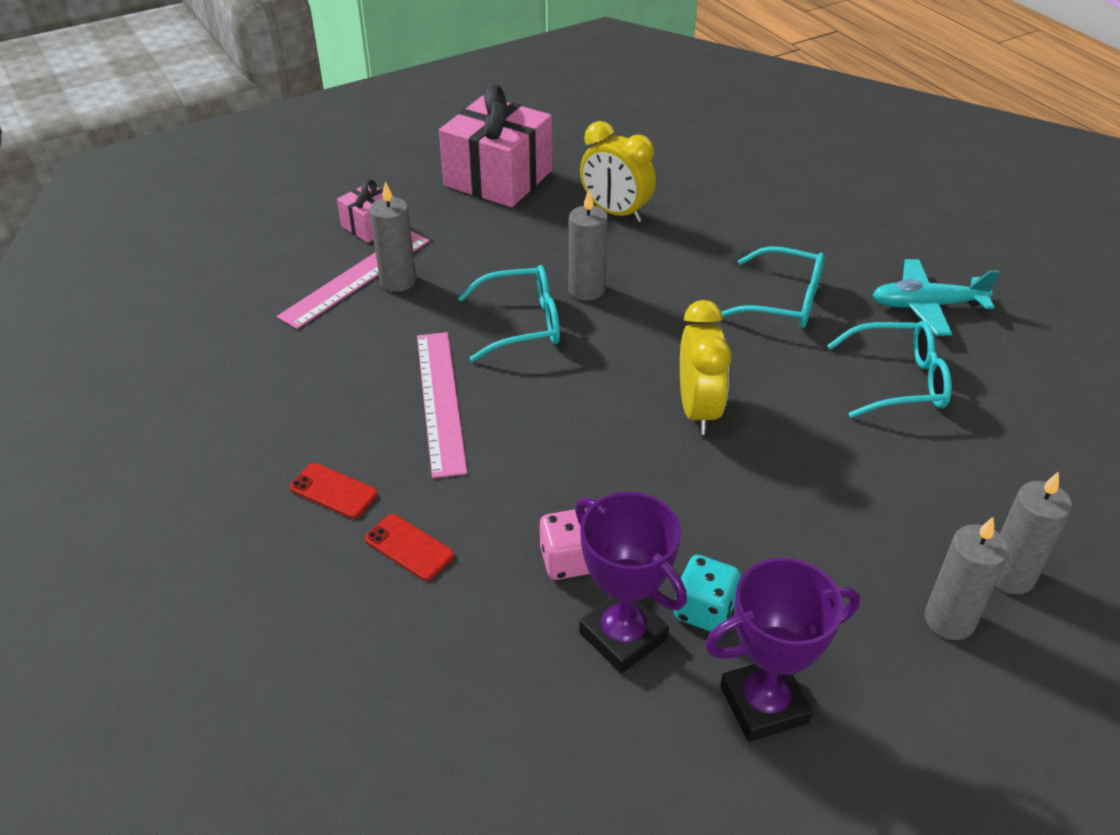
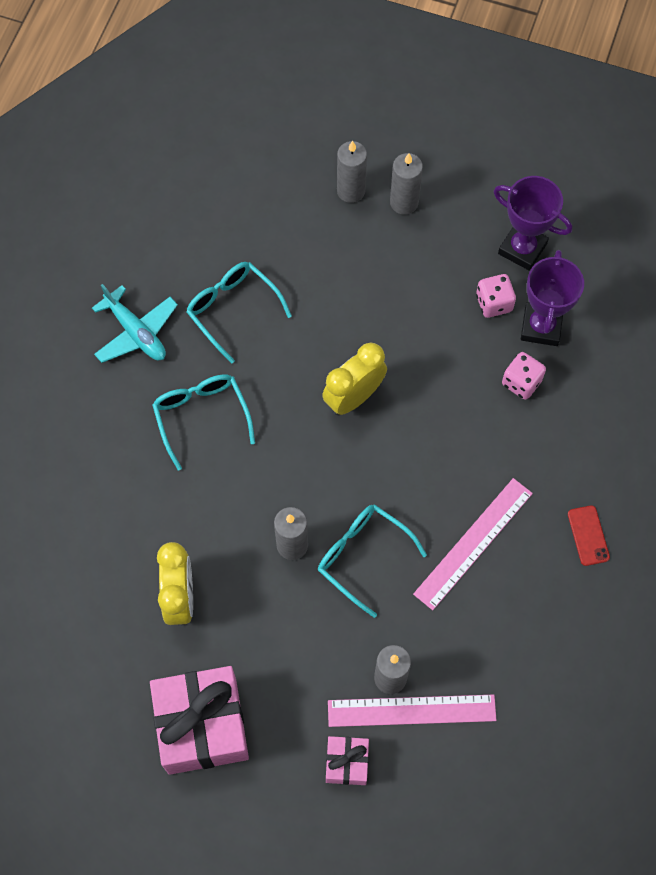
camera: 130 degrees left, 25 degrees up
(409, 547) = (584, 463): red phone -> none
(704, 610) = (494, 303): turquoise dice -> pink dice

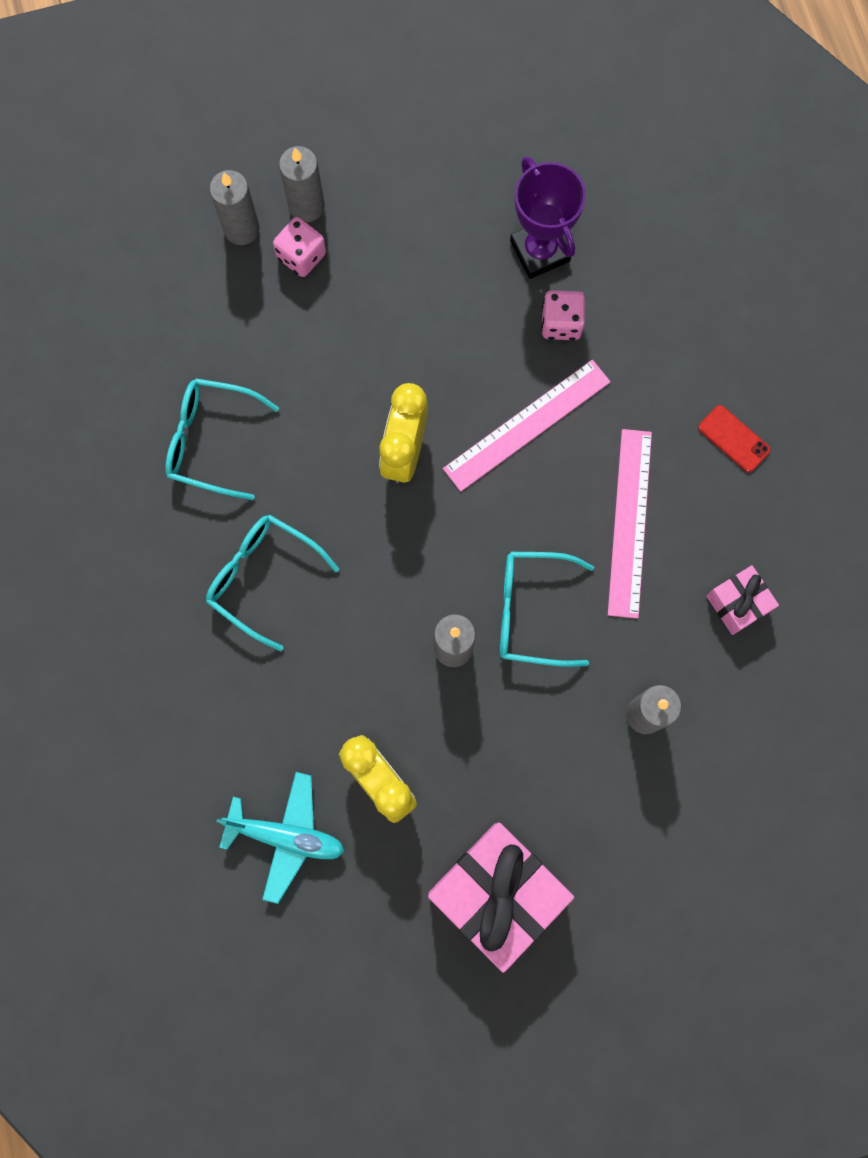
camera: 35 degrees left, 10 degrees up
(136, 332) = (126, 533): turquoise plane -> turquoise plane (286, 836)
(347, 763) = (663, 828): pink gift -> pink gift (737, 603)
(411, 710) = (688, 732): pink ruler -> pink ruler (527, 425)
(494, 303) = (475, 257): pink dice -> pink dice (301, 256)
(522, 248) = (463, 179): purple trophy -> none

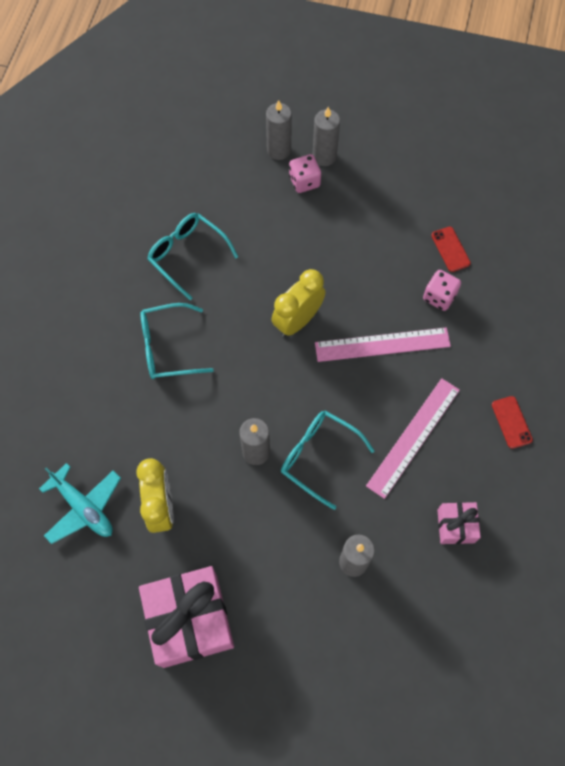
camera: 30 degrees right, 10 degrees down
(262, 577) = (167, 347): turquoise glasses -> turquoise glasses turned 75 degrees counterclockwise
(540, 251) = (450, 249): purple trophy -> red phone

